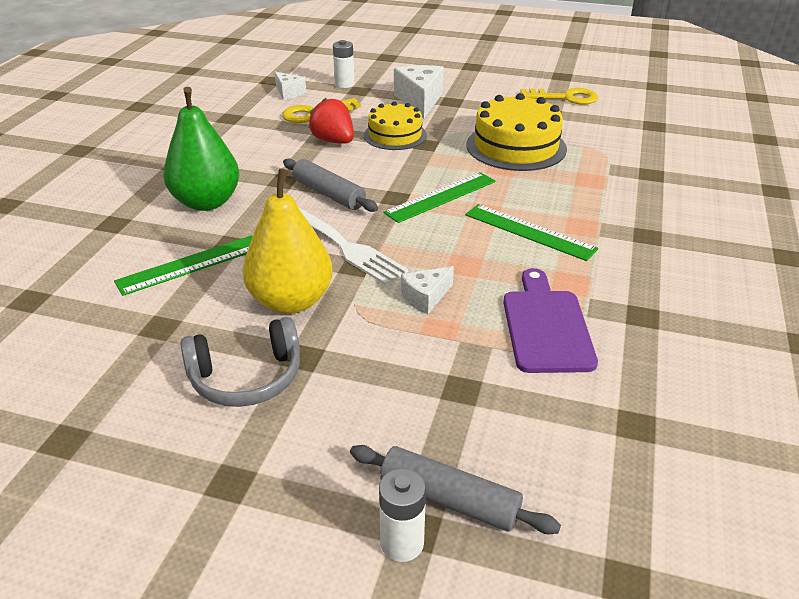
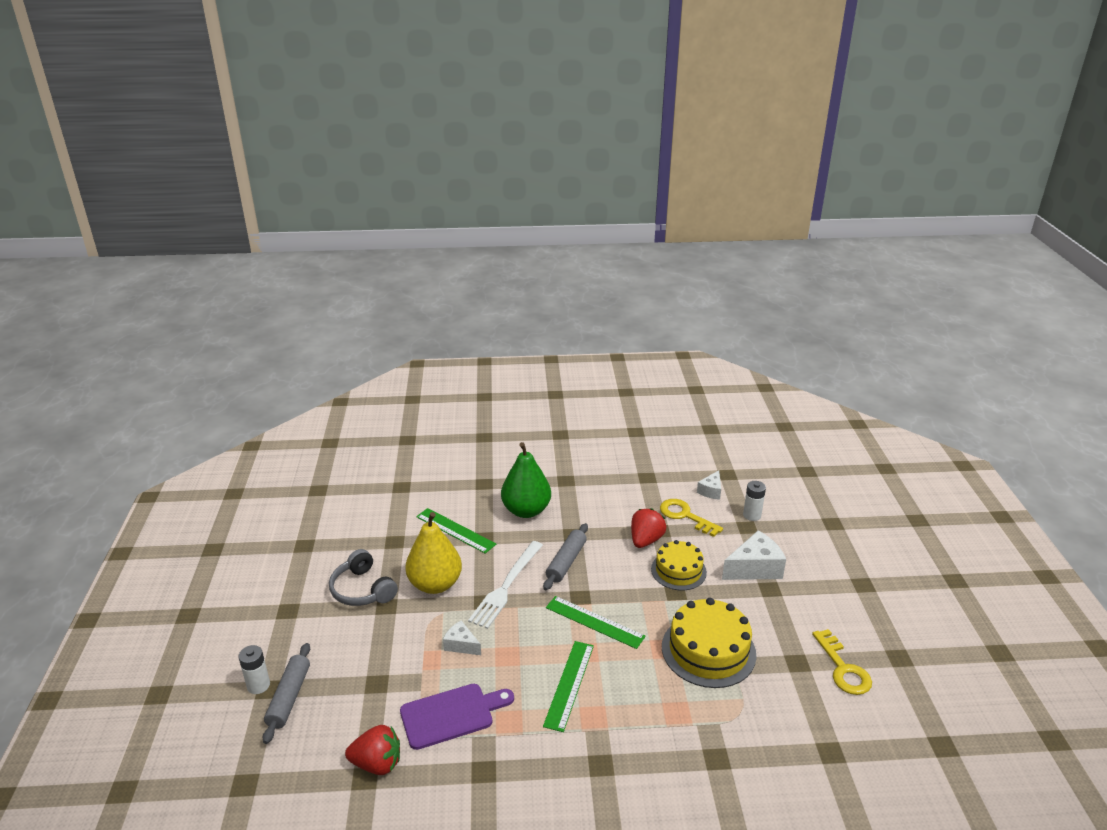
camera: 70 degrees right, 5 degrees down
(613, 408) = (377, 764): none -> red strawberry

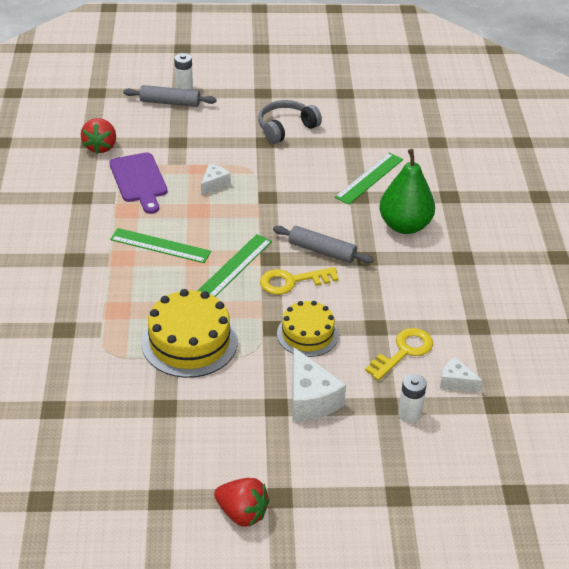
camera: 90 degrees right, 10 degrees up
(435, 584) = (291, 168): yellow pear -> none
(506, 586) = (287, 210): white fork -> none
(646, 540) = (358, 313): red strawberry -> red strawberry (242, 513)
(843, 668) = (151, 444): yellow key -> yellow key (292, 281)

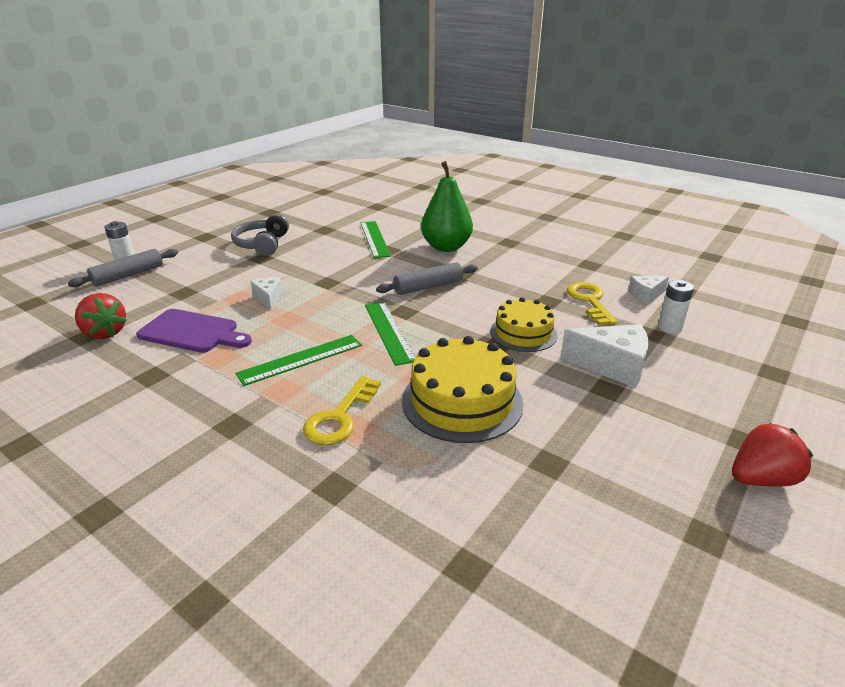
camera: 50 degrees left, 10 degrees down
(292, 281) = (447, 313): yellow key -> yellow key (340, 417)

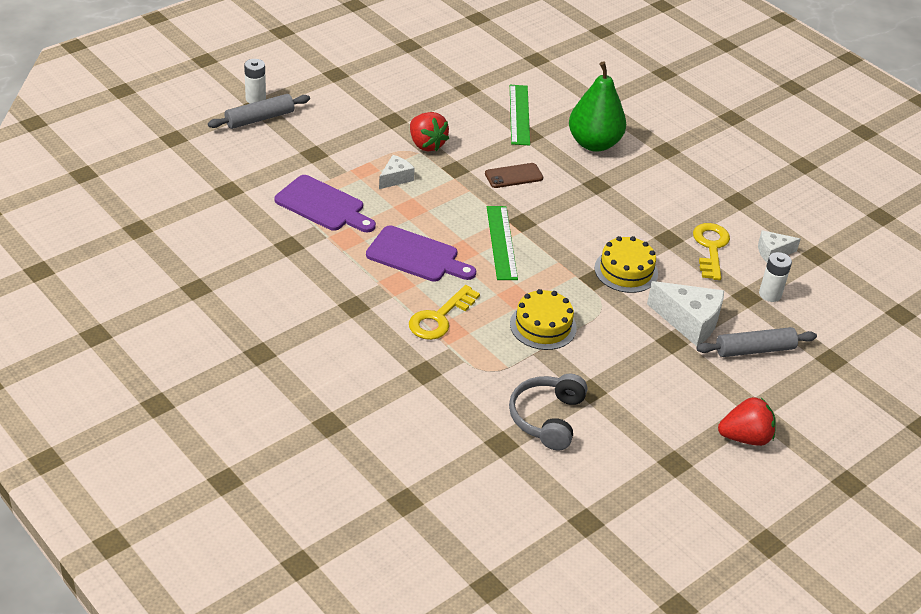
camera: 10 degrees right, 10 degrees up
(105, 333) = (245, 190): red strawberry -> red strawberry (426, 144)
(262, 244) = (396, 99): grey headphones -> grey headphones (547, 418)
(269, 298) = (395, 178): white cheese -> white cheese turned 45 degrees clockwise
(301, 359) = (416, 256): green ruler -> purple cutting board
(383, 279) = (513, 176): none -> brown phone
(428, 287) = (556, 196): grey rolling pin -> grey rolling pin (754, 350)
(462, 401) = (543, 326): yellow cake -> yellow cake, size x0.65

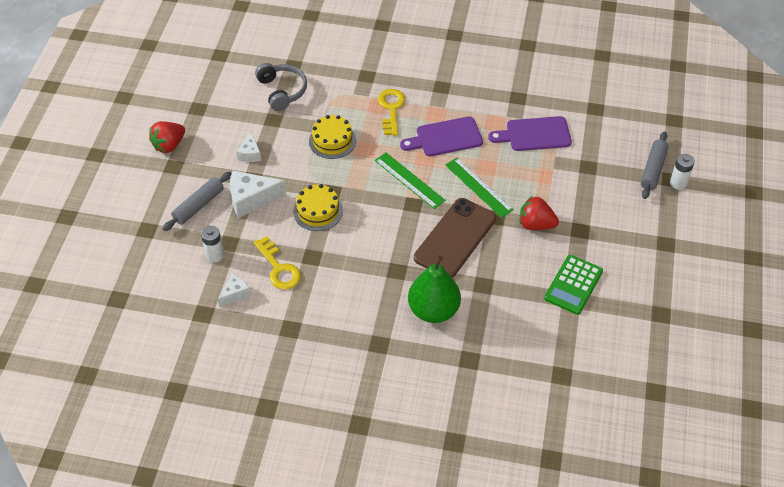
camera: 145 degrees right, 10 degrees up
(395, 178) = (520, 183): white cheese -> white cheese (250, 154)
(452, 94) = (573, 285): none -> green calculator
(513, 176) = (455, 238): brown phone -> brown phone, size x2.01
(519, 114) = (510, 300): green ruler -> green ruler (478, 187)

